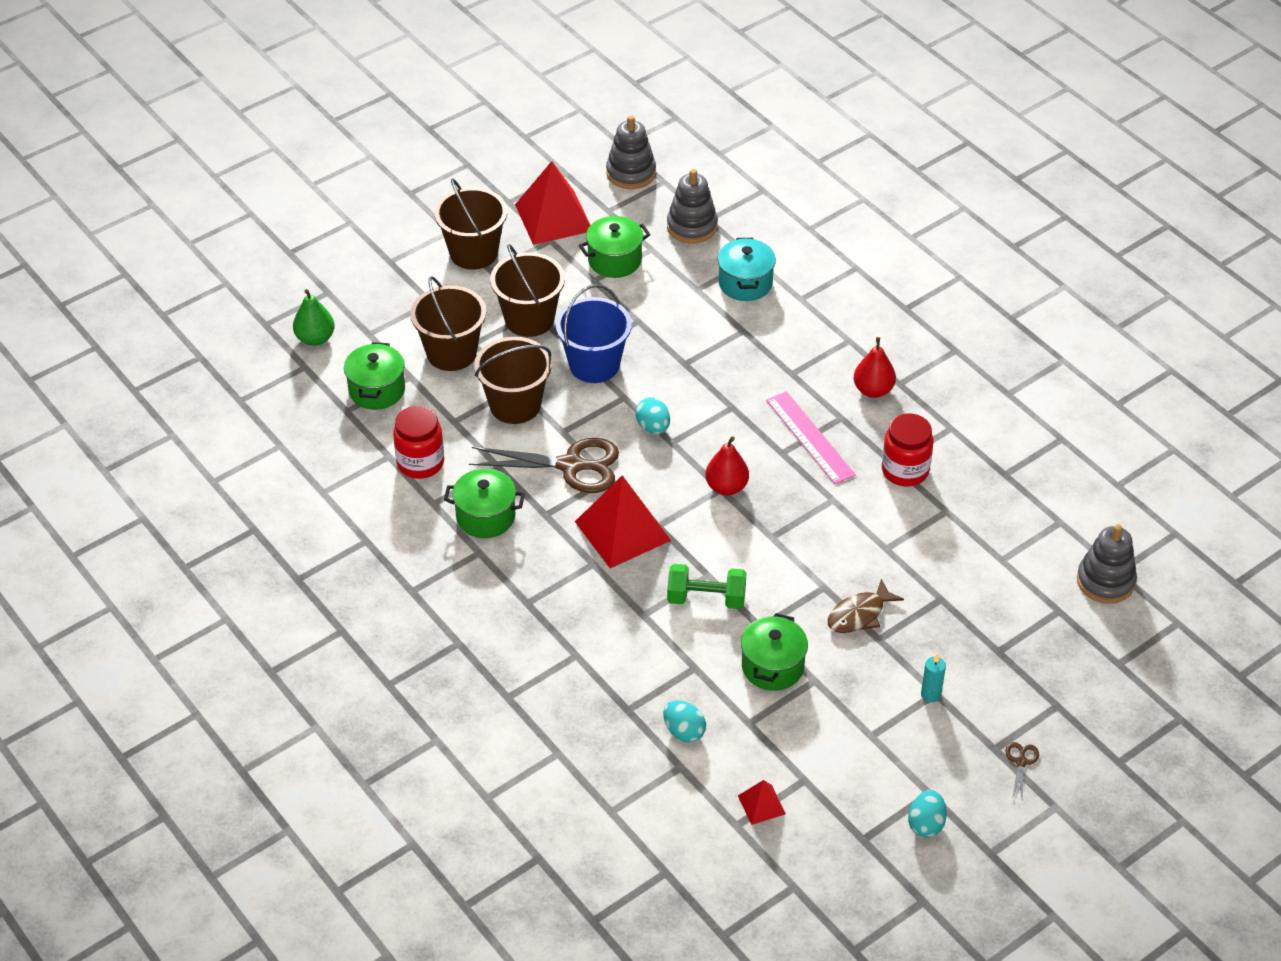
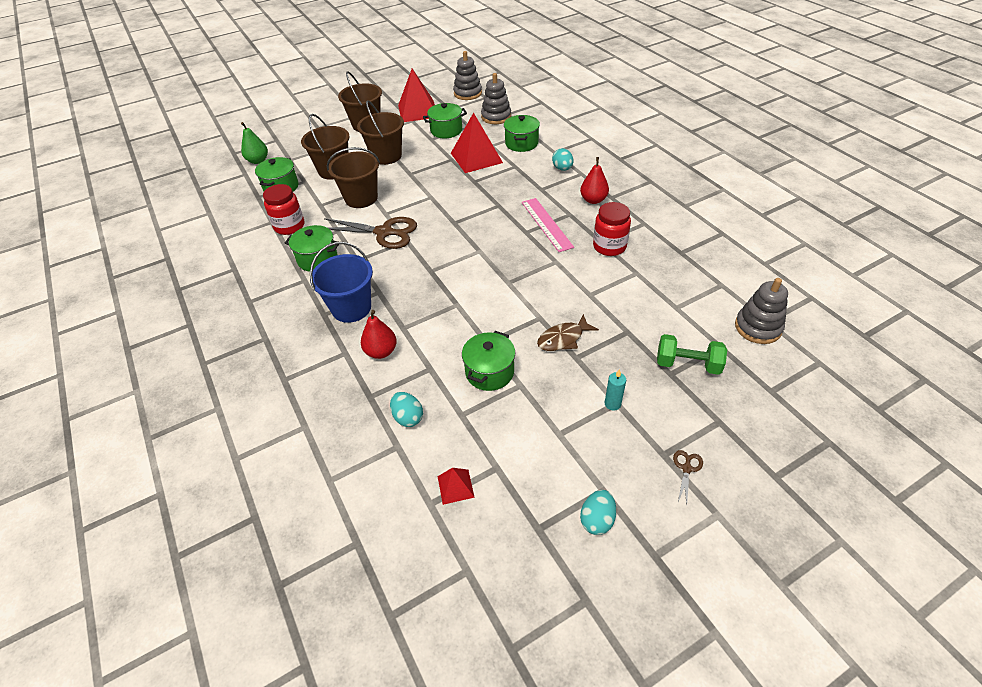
camera: 10 degrees right, 0 degrees up
(594, 365) = (417, 180): blue bucket -> blue bucket (351, 308)
(623, 531) = (405, 272): red pyramid -> red pyramid (476, 158)
(653, 427) = (444, 214): turquoise egg -> turquoise egg (562, 168)
(706, 599) = (451, 320): green dumbbell -> green dumbbell (687, 364)
(726, 487) = (483, 250): red pear -> red pear (381, 351)
(745, 283) = (521, 143): turquoise pot -> green pot

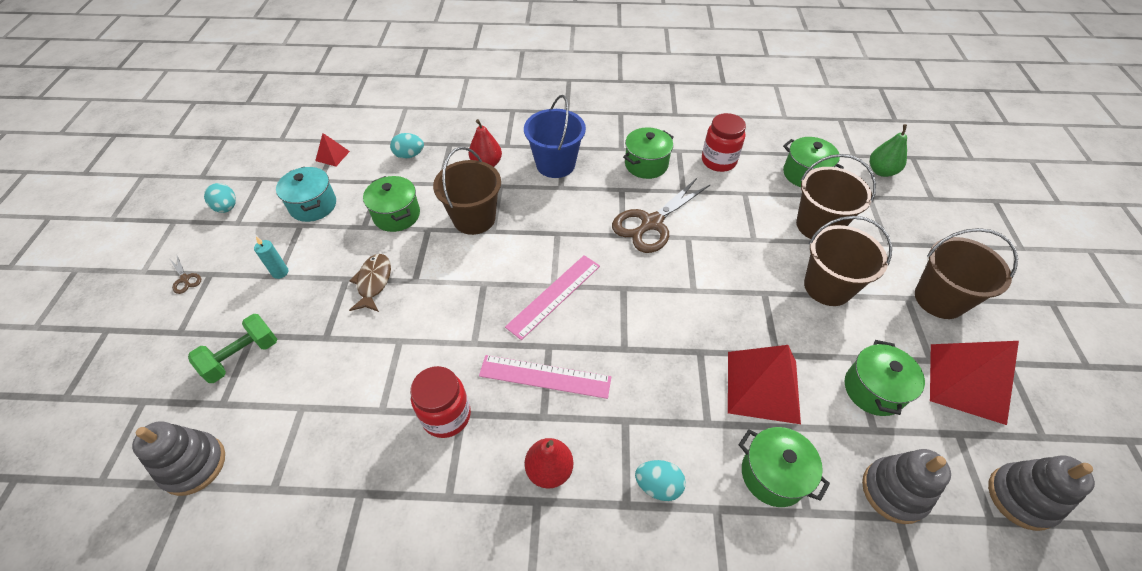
camera: 120 degrees right, 5 degrees up
(361, 198) = (735, 228): brown bucket -> brown bucket (474, 218)
(487, 246) = (554, 296): none -> pink ruler
(530, 443) = (313, 205): none -> turquoise pot

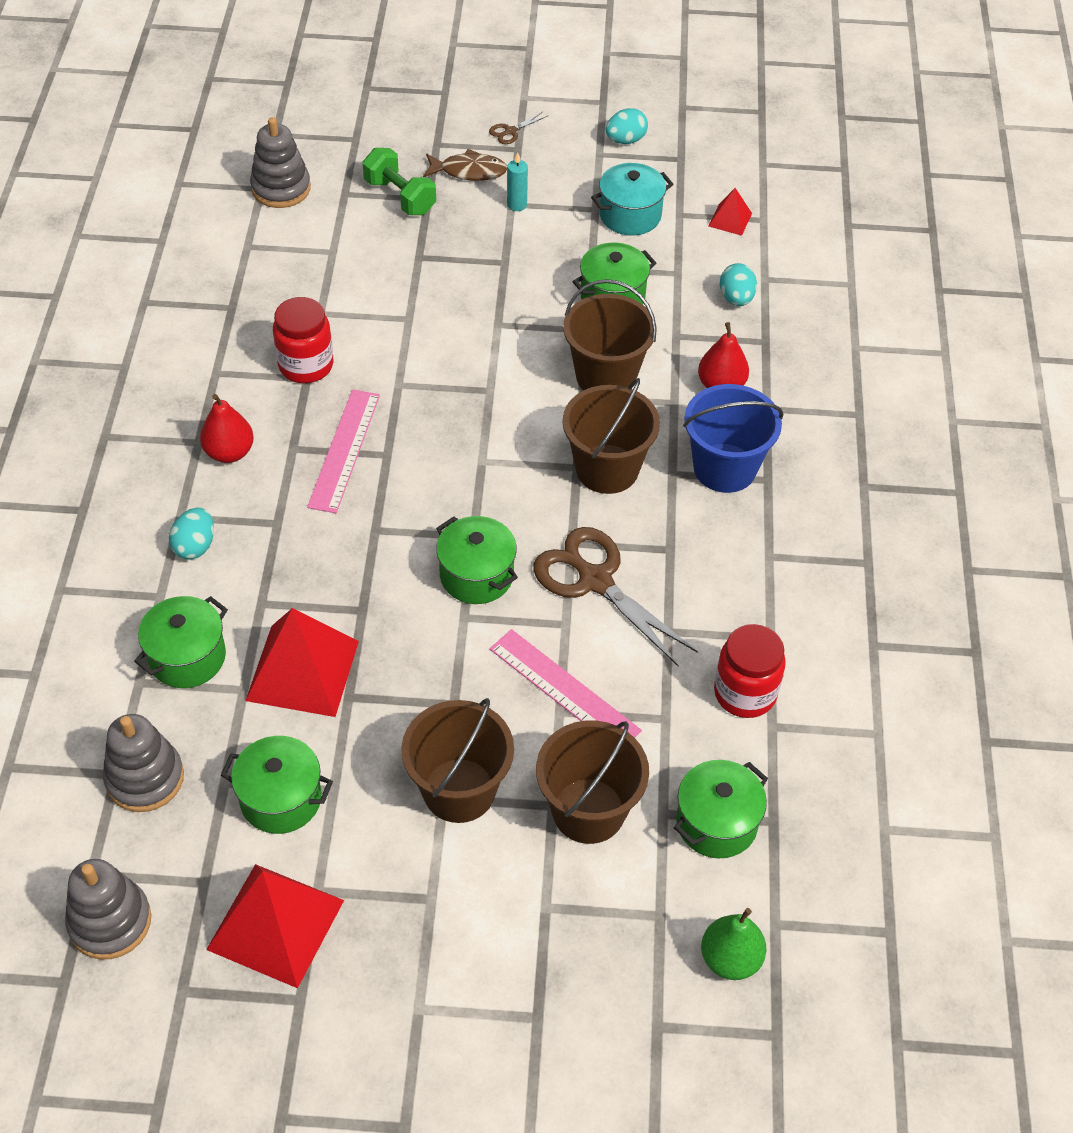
camera: 90 degrees right, 0 degrees up
(373, 282) = (497, 287): brown fish -> brown fish (469, 171)
(554, 296) = (464, 461): pink ruler -> pink ruler (564, 689)
(646, 164) = (730, 587): green pot -> green pot (476, 575)
(939, 299) = (424, 945): brown bucket -> brown bucket (607, 469)

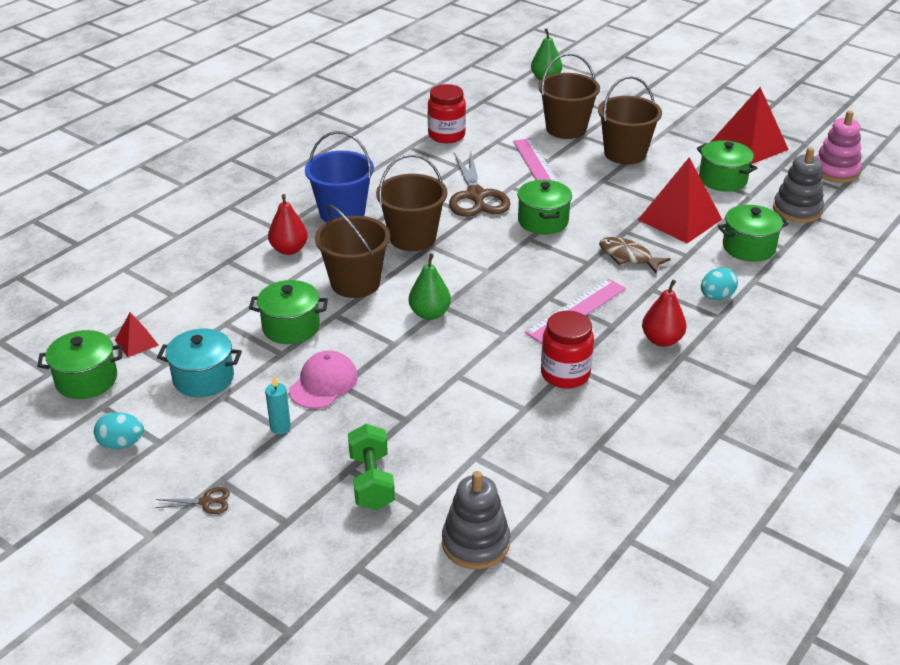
camera: 145 degrees left, 15 degrees down
(110, 921) = (835, 171): grey stacking toy -> pink stacking toy
(469, 171) = (287, 478): brown fish -> brown fish (628, 257)
(494, 374) = (429, 314): none -> green pear
(522, 257) = (323, 383): none -> pink cap
(716, 823) = (509, 108): green pot -> green pot (86, 380)
(736, 298) = (209, 291): turquoise egg -> none

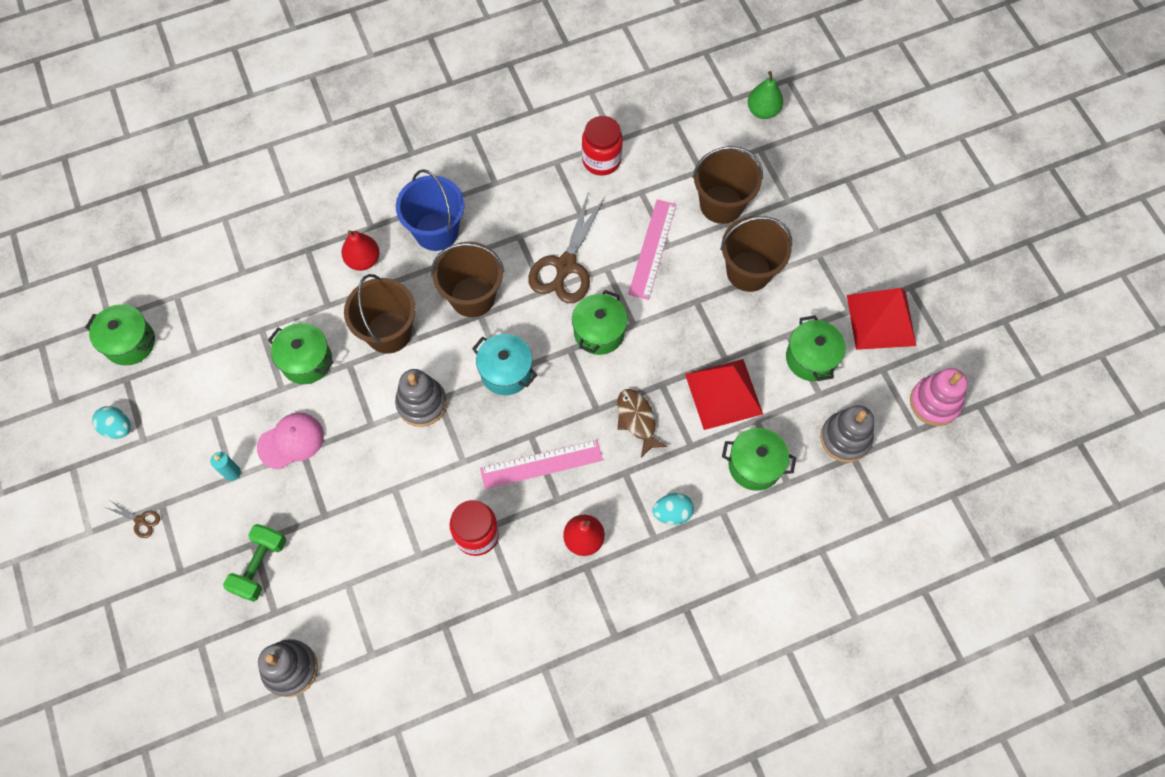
camera: 30 degrees right, 30 degrees up
(136, 342) = (186, 317): red pyramid -> none
(203, 378) = (210, 386): turquoise pot -> turquoise pot (506, 372)
(429, 314) = (422, 403): green pear -> grey stacking toy

